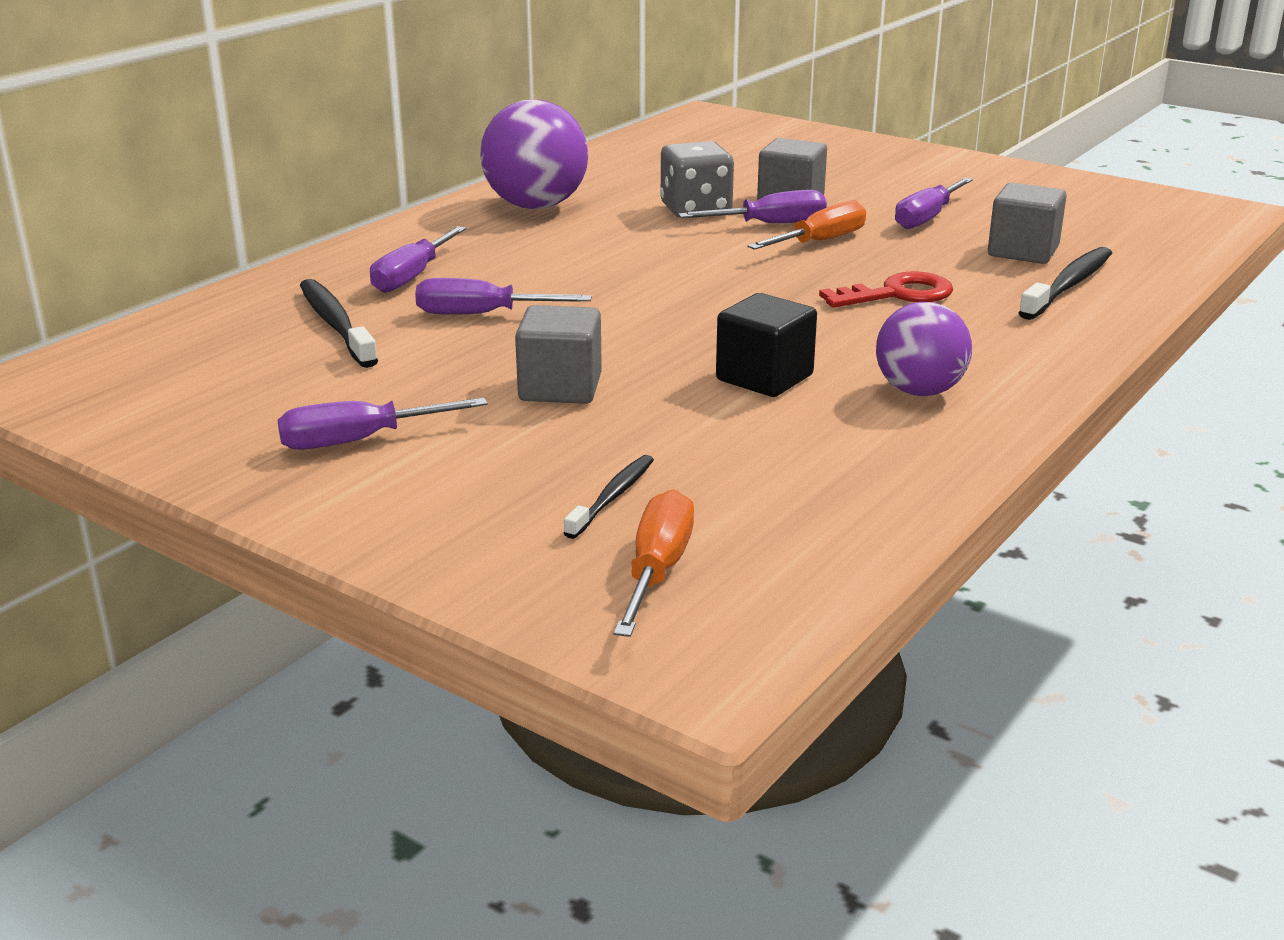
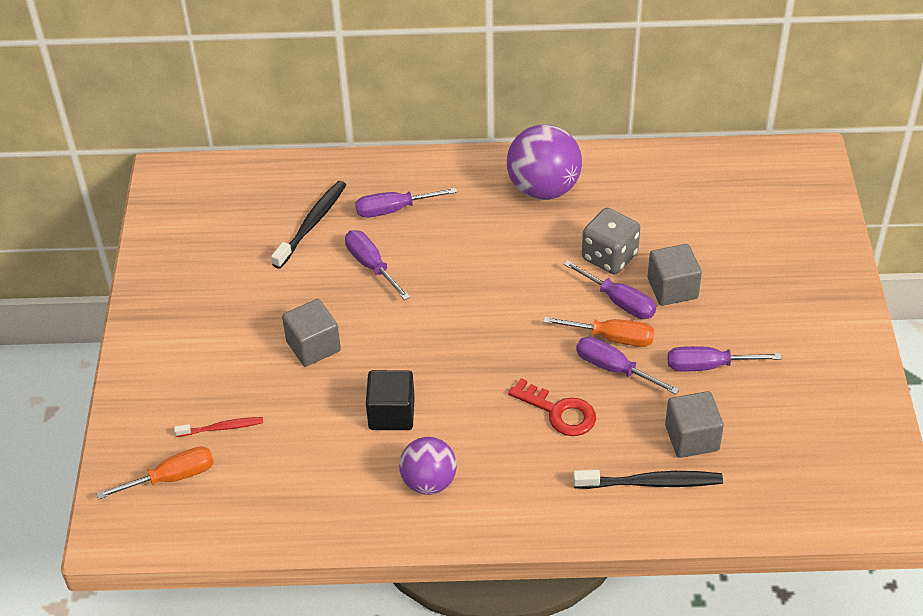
camera: 55 degrees right, 20 degrees up
(360, 440) = (205, 315): purple screwdriver -> purple screwdriver (614, 369)
(612, 497) = (222, 428): black toothbrush -> red toothbrush

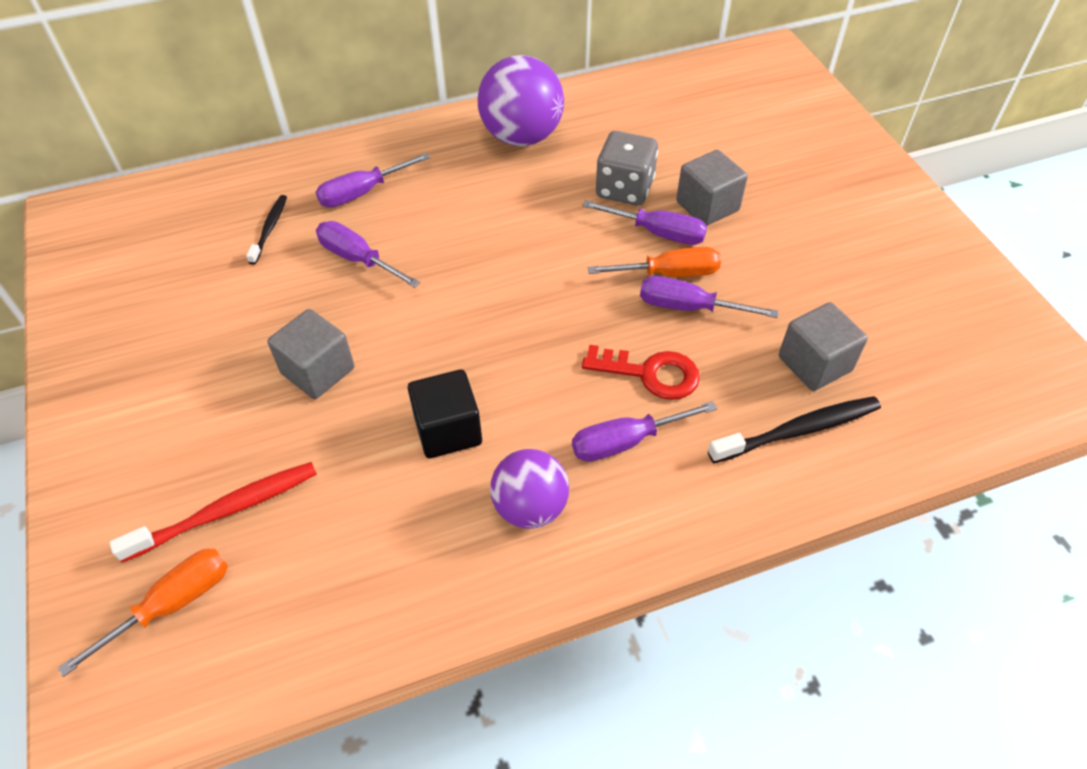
camera: 20 degrees left, 5 degrees up
(222, 428) = (226, 511): red toothbrush -> red toothbrush, size x1.63
(312, 224) = (269, 229): black toothbrush -> black toothbrush, size x0.61
(709, 366) = (789, 278): purple screwdriver -> purple screwdriver (626, 441)

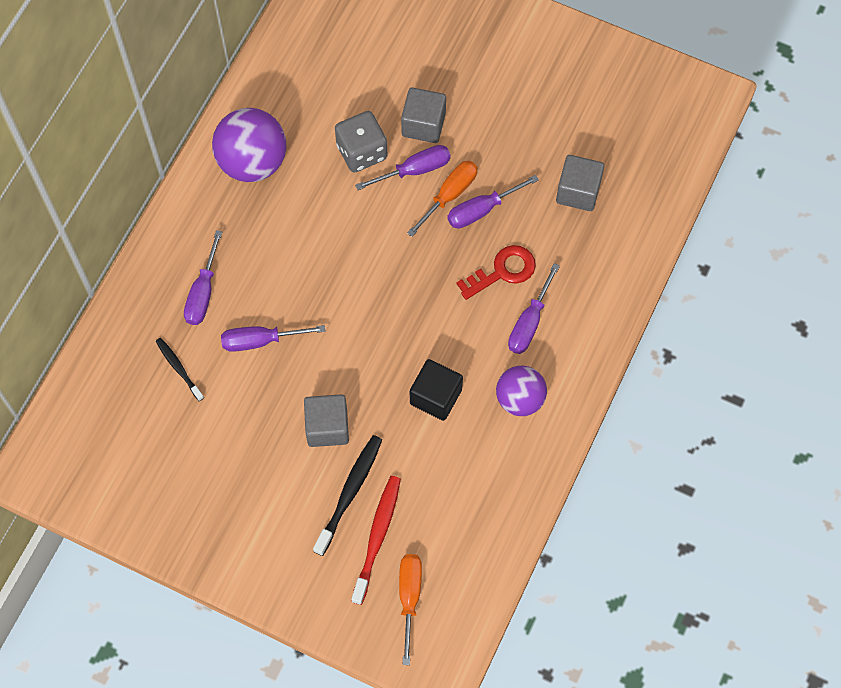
camera: 45 degrees left, 15 degrees up
(798, 430) = (604, 241): black toothbrush -> black toothbrush (349, 493)

